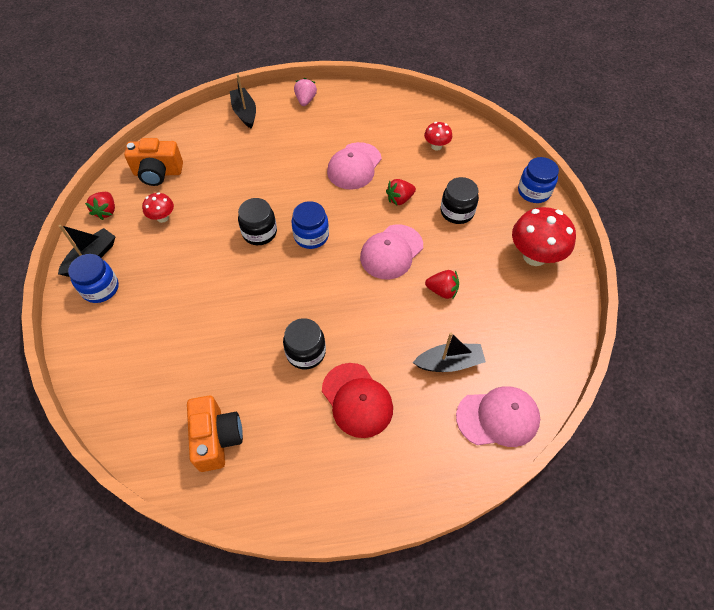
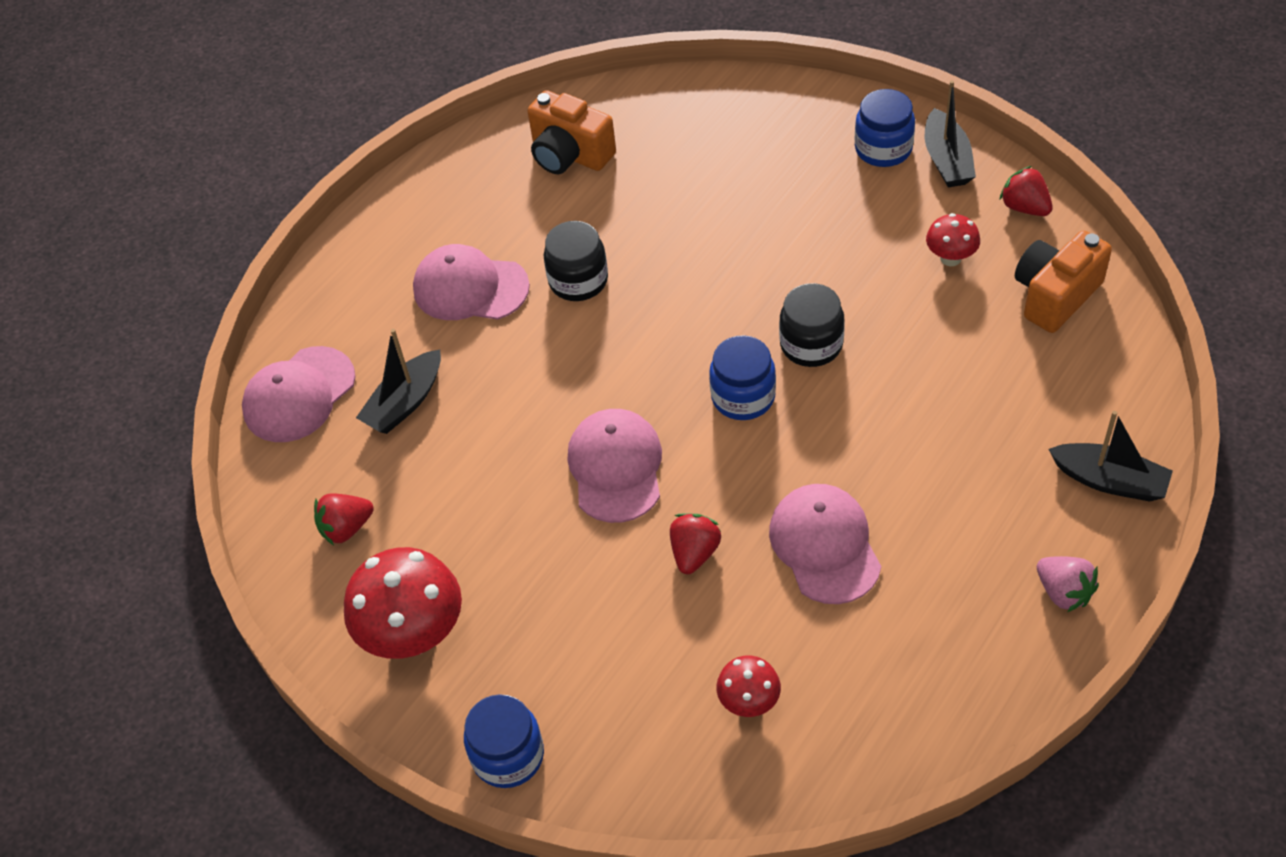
camera: 140 degrees right, 5 degrees down
(357, 400) = (470, 288): red cap -> pink cap
(442, 291) = (496, 475): red strawberry -> red strawberry (346, 528)
(457, 212) = (591, 607): black jar -> none

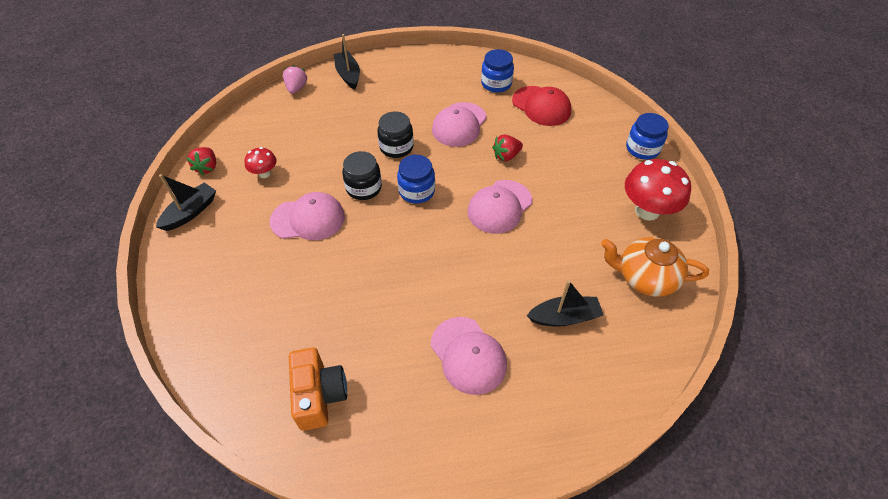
camera: 140 degrees left, 0 degrees up
(299, 395) = (618, 373): pink cap -> pink cap (308, 219)
(346, 528) = (645, 277): red strawberry -> orange teapot
(578, 280) = (413, 306): black jar -> black jar (396, 147)
(749, 702) = (541, 106): red mushroom -> red cap
(883, 149) = (199, 242): blue jar -> blue jar (496, 84)
(1055, 295) = (260, 131): orange camera -> none
(1063, 592) = (409, 63): pink strawberry -> pink strawberry (296, 88)

